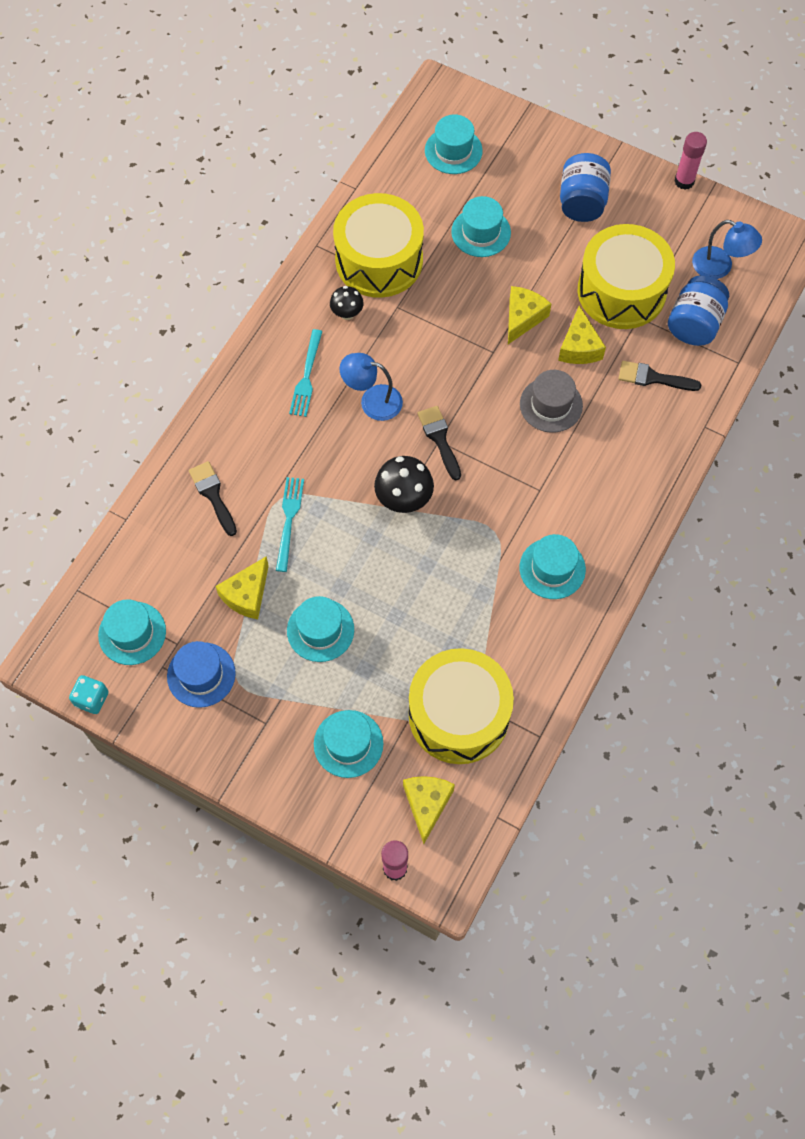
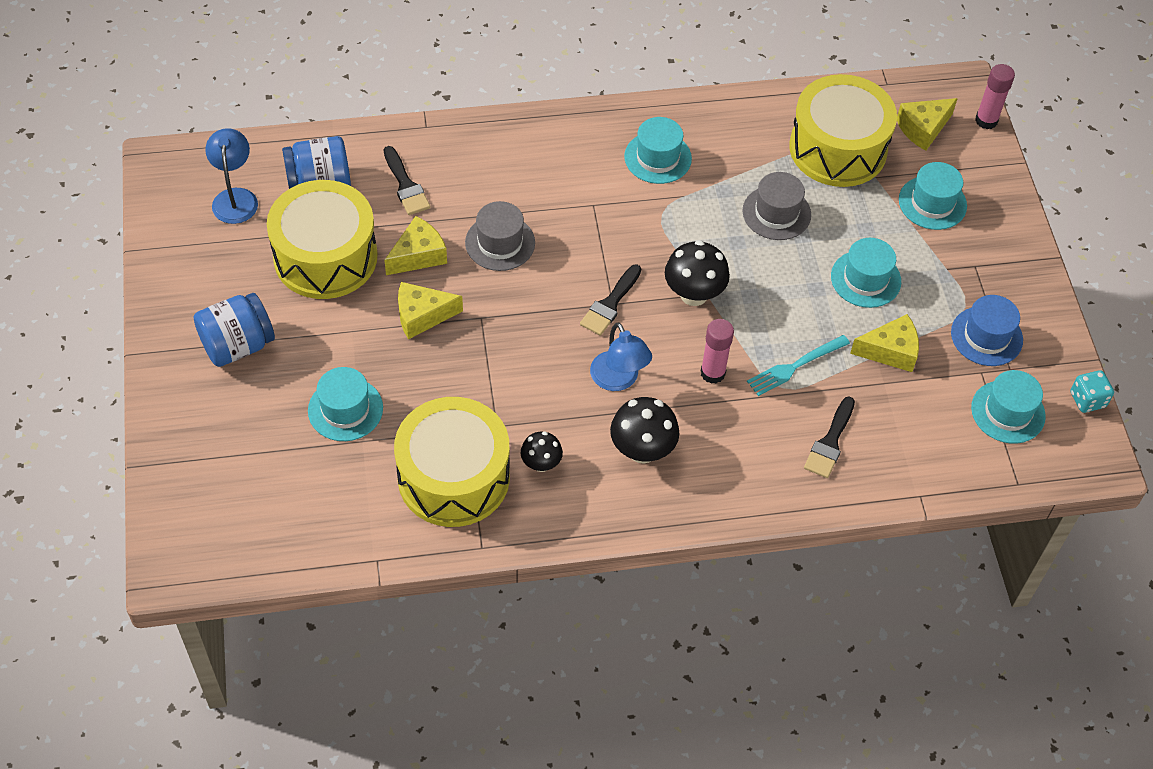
camera: 130 degrees left, 10 degrees down
(306, 377) = (642, 450): turquoise fork -> black mushroom
(431, 614) = (776, 213): none -> grey hat
(453, 151) = (253, 499): turquoise hat -> none
(684, 181) = (144, 276): pink glue stick -> pink glue stick (712, 373)

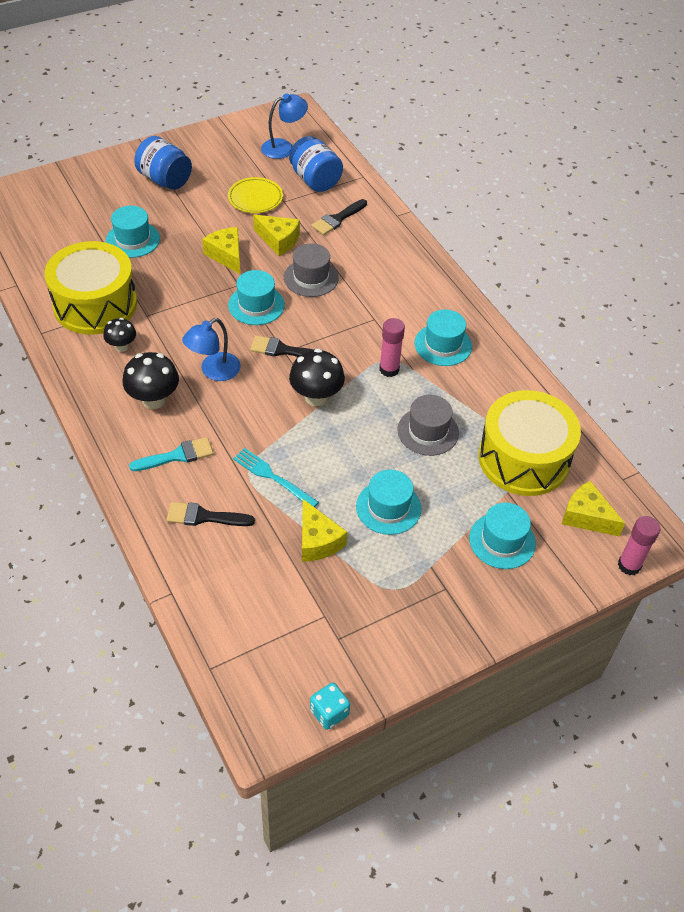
camera: 70 degrees right, 5 degrees down
(325, 257) = (255, 198): yellow drum -> yellow plate
(712, 373) = (243, 425): pink glue stick -> pink glue stick (389, 369)
(736, 447) = (177, 456): none -> turquoise brush
(986, 336) = (367, 612): blue hat -> none
(1008, 412) = (288, 645): turquoise hat -> turquoise hat (256, 305)

